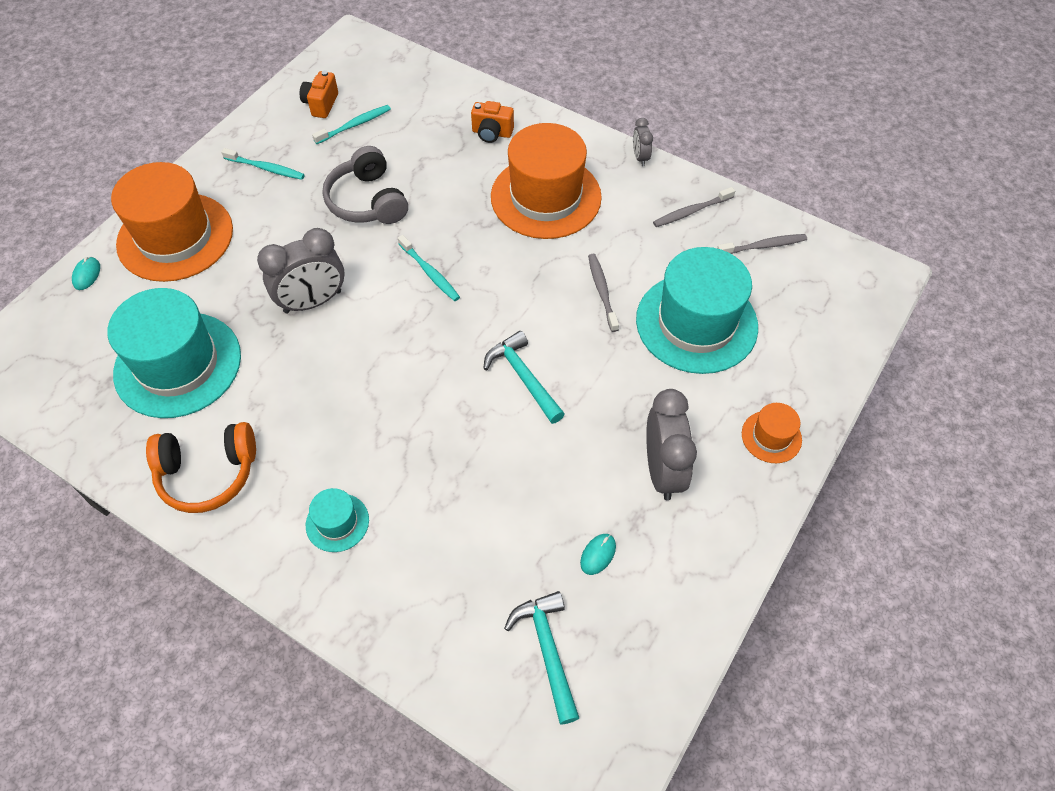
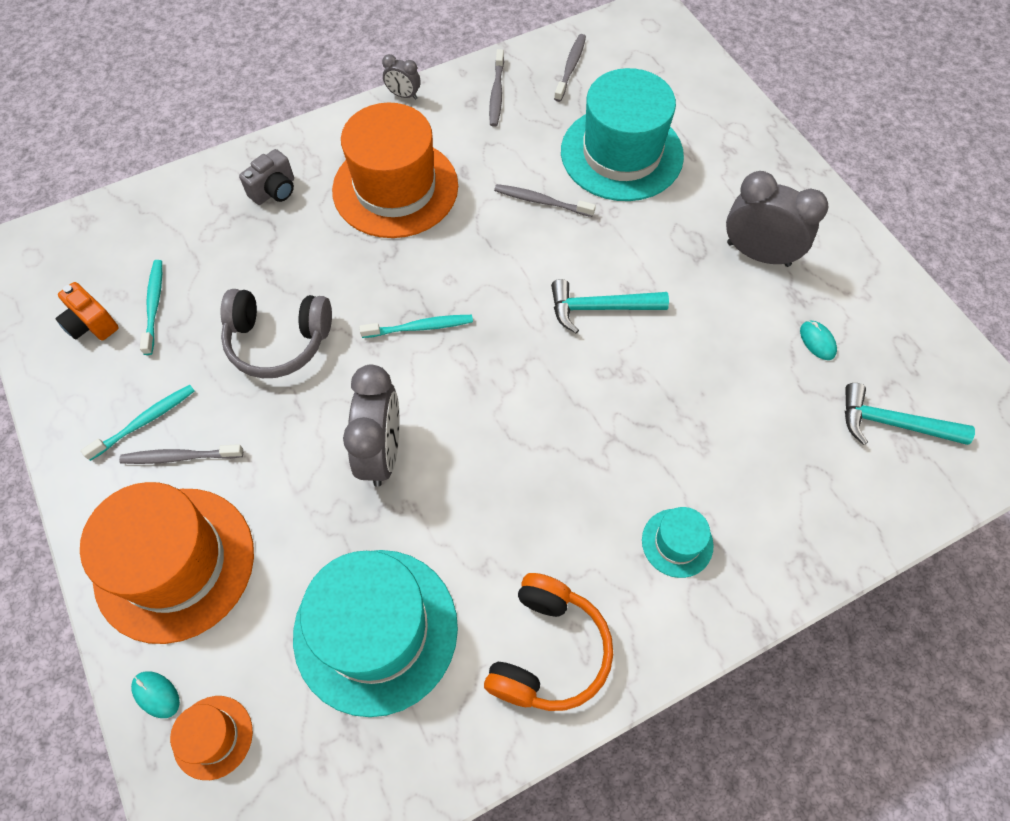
camera: 60 degrees left, 5 degrees up
(250, 199) = (180, 457): none -> grey toothbrush
(492, 133) = (274, 191): orange camera -> grey camera
(771, 437) = (765, 165): orange hat -> orange hat (213, 737)

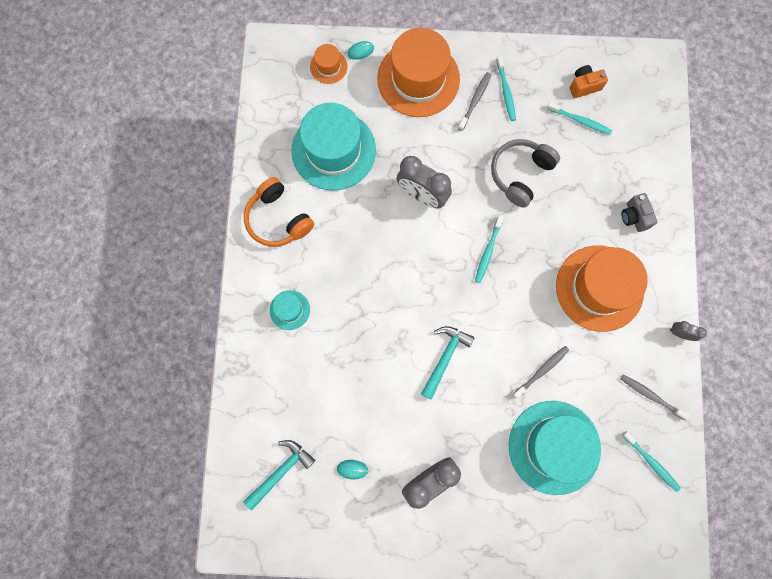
camera: 120 degrees right, 15 degrees up
(403, 95) = (680, 333): grey clock -> grey clock turned 60 degrees clockwise
(570, 68) = (651, 462): grey toothbrush -> turquoise toothbrush

